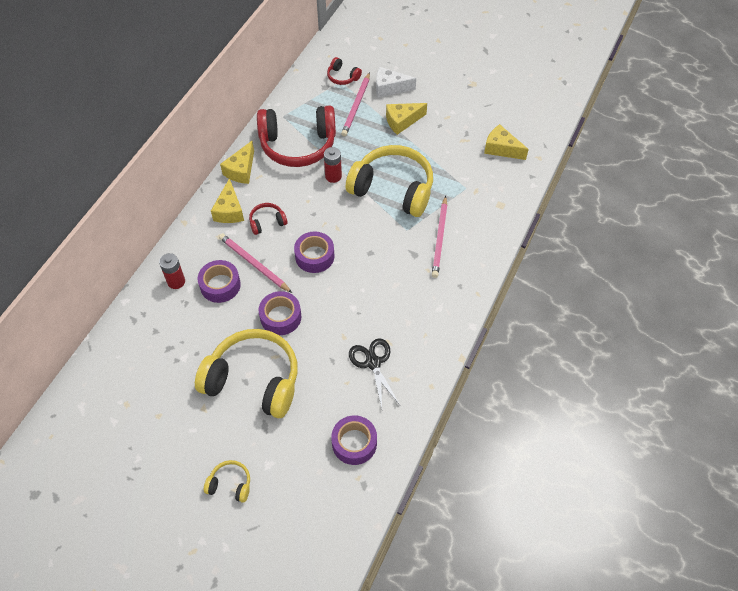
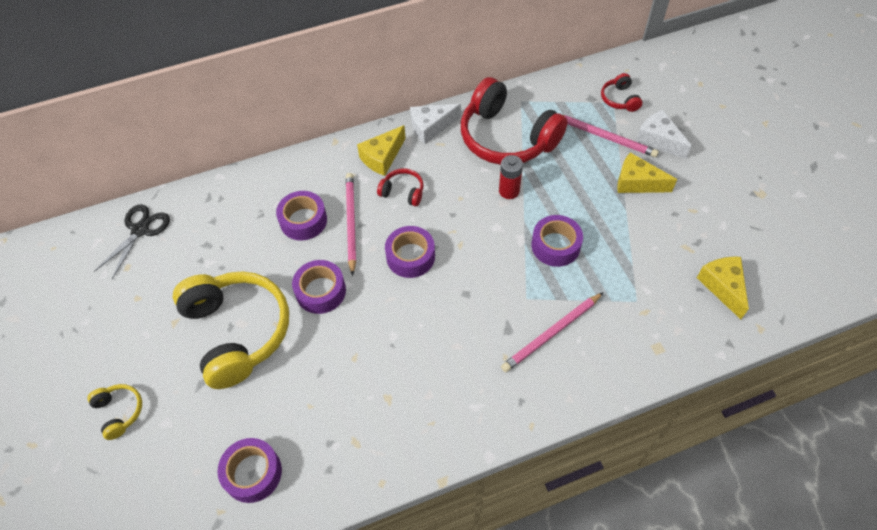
camera: 45 degrees right, 0 degrees up
(176, 281) = (273, 189): red battery -> none
(241, 170) = (431, 127): yellow cheese -> white cheese
(356, 106) = (604, 136): pink pencil -> pink pencil turned 120 degrees counterclockwise
(373, 362) = (353, 407): black scissors -> black scissors (140, 230)
(393, 189) = (555, 246): yellow headphones -> purple tape

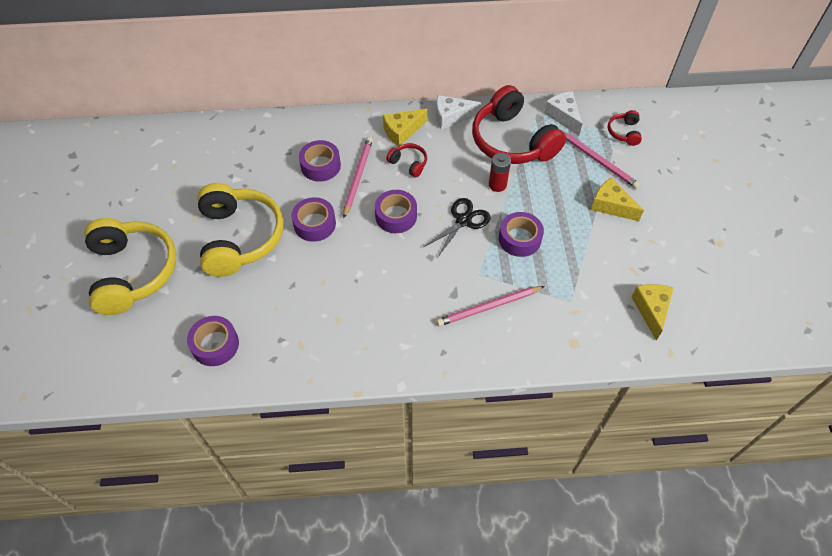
camera: 15 degrees right, 0 degrees up
(119, 412) = (133, 272): yellow headphones -> yellow headphones, size x2.31
(140, 230) = (193, 141): black scissors -> black scissors (463, 221)
(658, 140) = (645, 175): white cheese -> white cheese (563, 116)

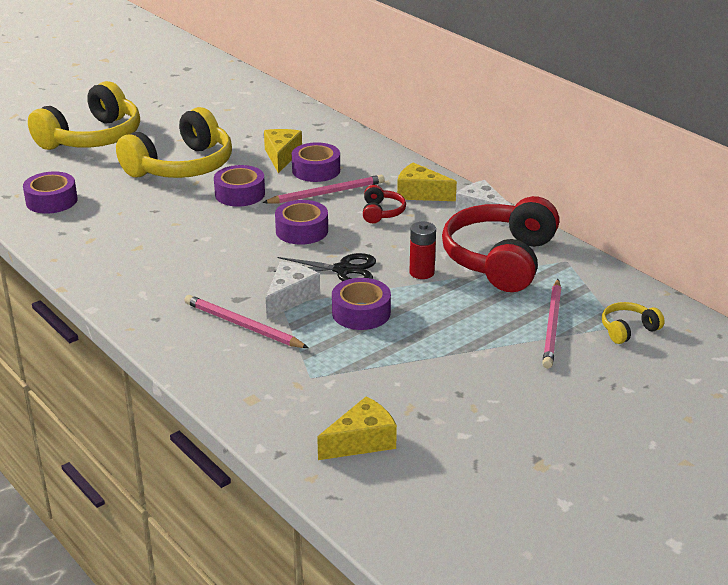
camera: 55 degrees right, 25 degrees down
(563, 116) = (589, 279): white cheese -> white cheese (290, 298)
(611, 206) = (491, 358): yellow cheese -> yellow cheese (282, 156)
(624, 132) = (628, 330): red headphones -> yellow headphones

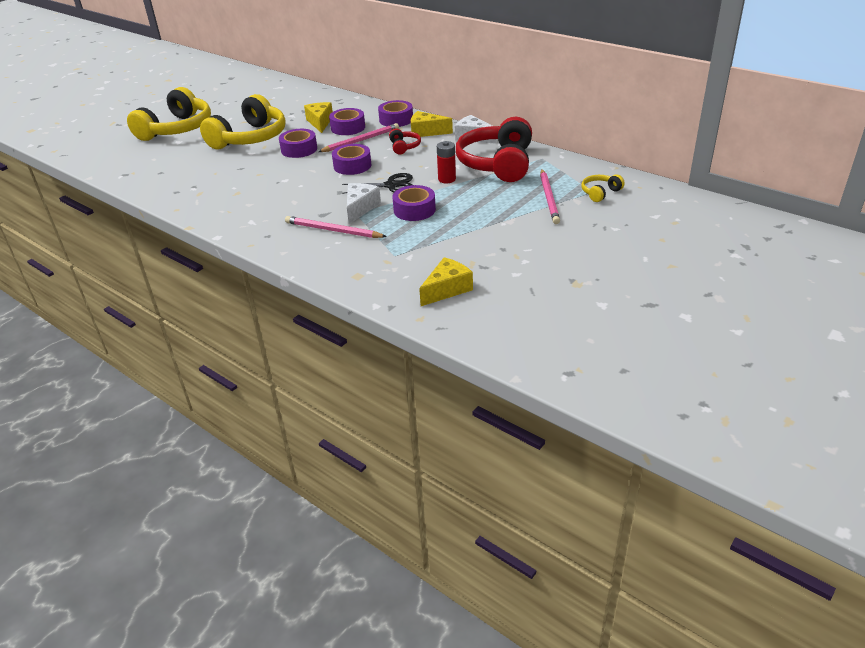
camera: 10 degrees left, 5 degrees up
(51, 201) = (161, 172): purple tape -> purple tape (396, 120)

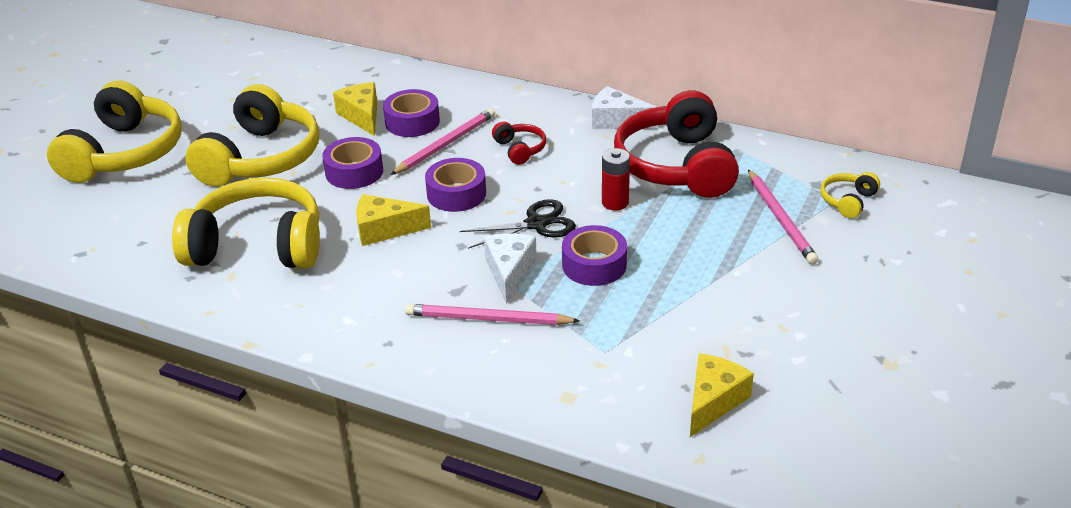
camera: 15 degrees left, 0 degrees up
(222, 180) = (258, 245): none -> yellow headphones
(396, 120) = (481, 99): purple tape -> none
(426, 132) = (540, 118): yellow cheese -> yellow cheese (384, 229)

